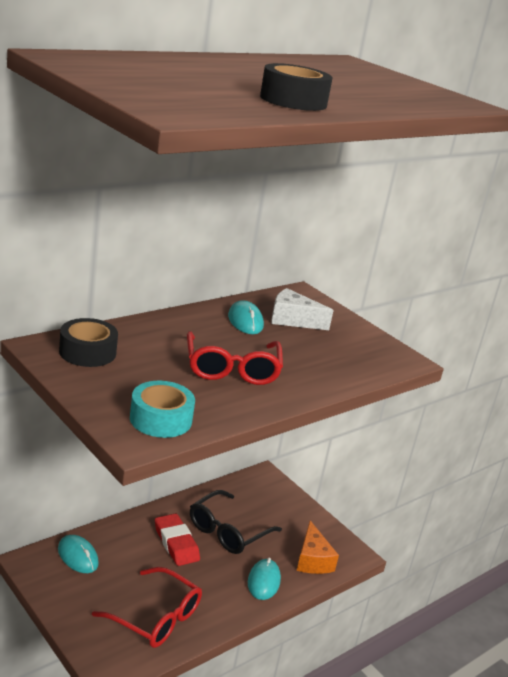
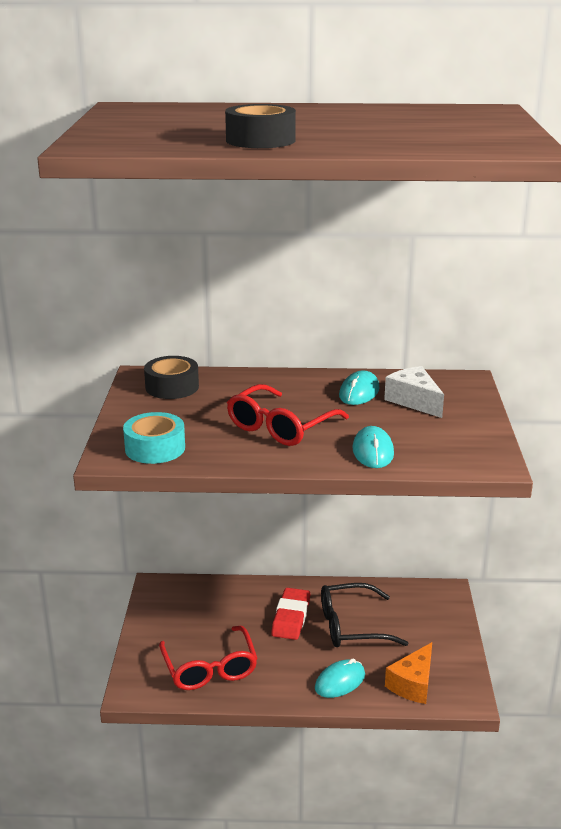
camera: 45 degrees right, 0 degrees up
(78, 556) = (196, 596): turquoise mouse -> turquoise mouse (373, 451)

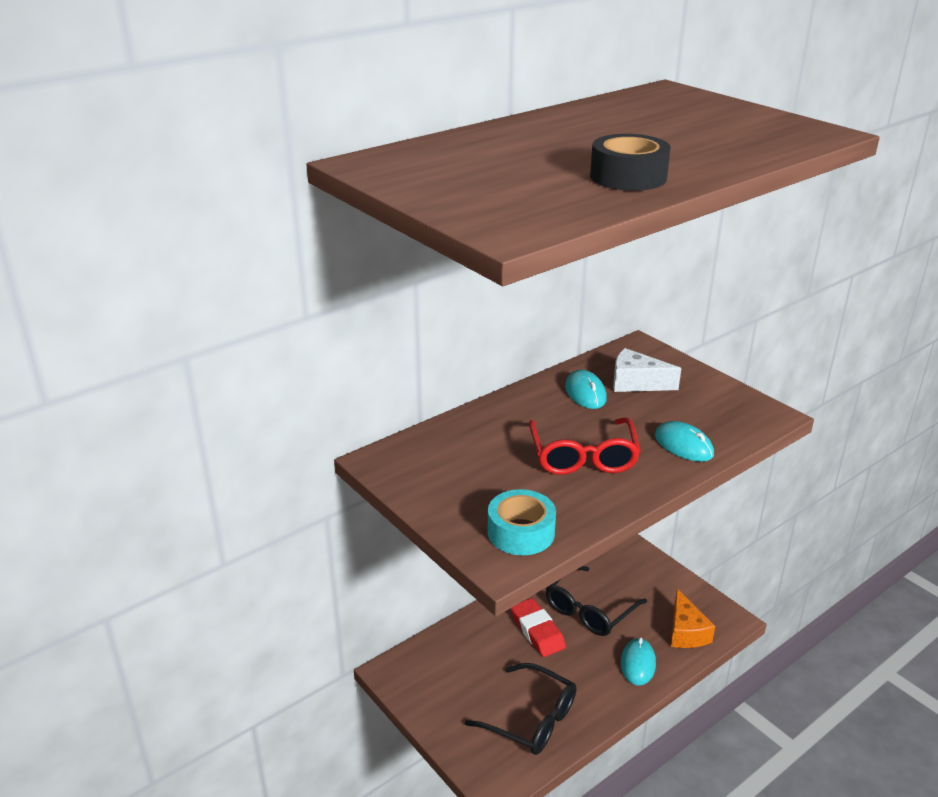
camera: 40 degrees left, 5 degrees up
(172, 387) = (427, 460): black tape -> none
(210, 668) = (532, 719): red glasses -> black glasses

